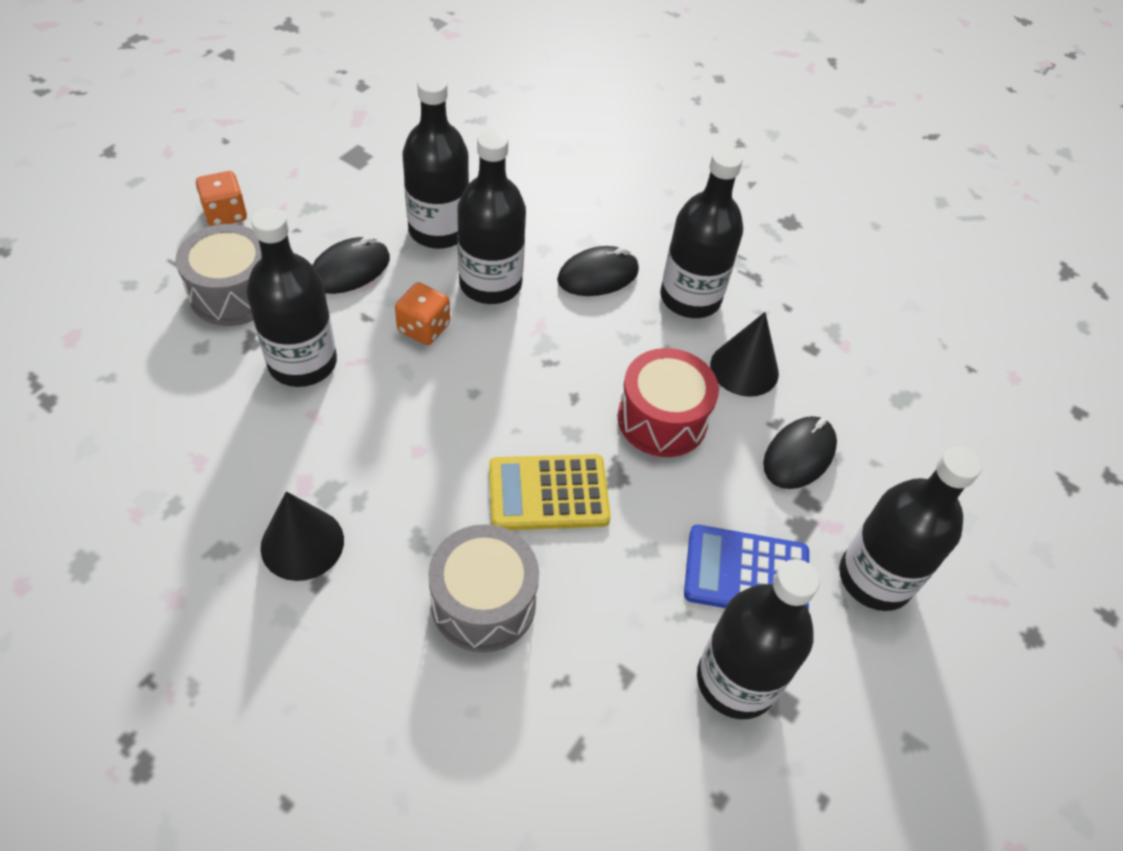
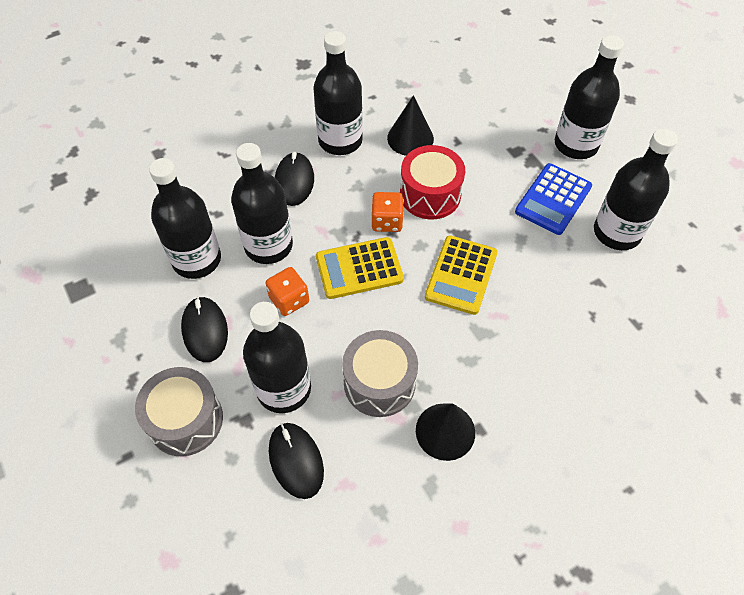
camera: 60 degrees left, 5 degrees up
(225, 214) = (88, 405): orange dice -> orange dice (387, 221)
(483, 602) = (527, 338): grey drum -> grey drum (379, 383)
(502, 380) = (359, 269): none -> yellow calculator
(799, 455) = (484, 141): black mouse -> black mouse (296, 461)

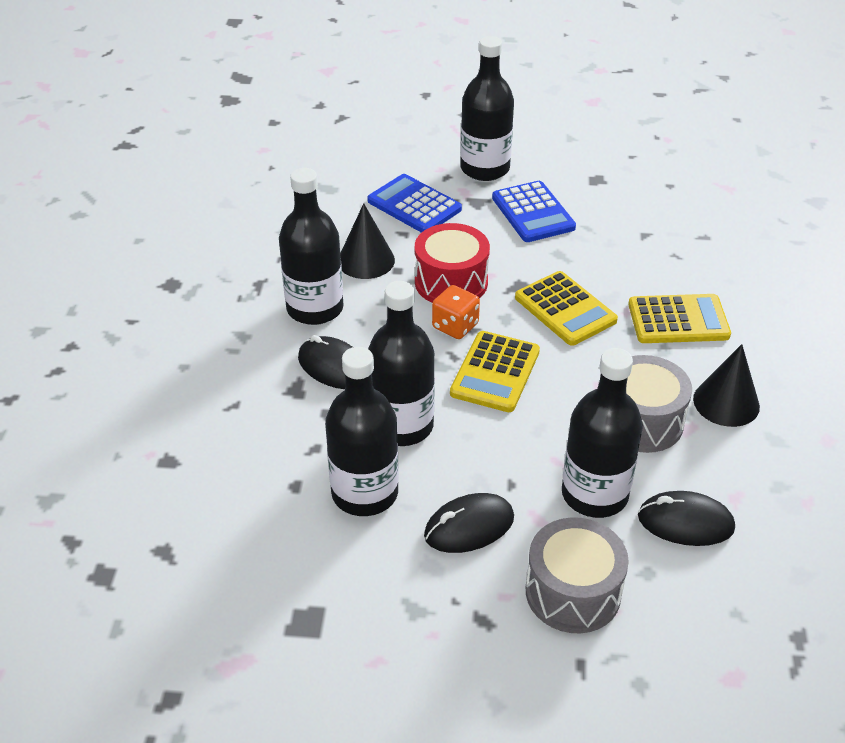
camera: 55 degrees left, 15 degrees down
(205, 330) = (469, 527): black mouse -> black mouse turned 45 degrees counterclockwise
(289, 300) = (488, 441): orange dice -> none
(493, 130) = (414, 205): none -> blue calculator
(514, 354) = (678, 320): none -> yellow calculator
(617, 232) = (603, 198): black bottle -> none

